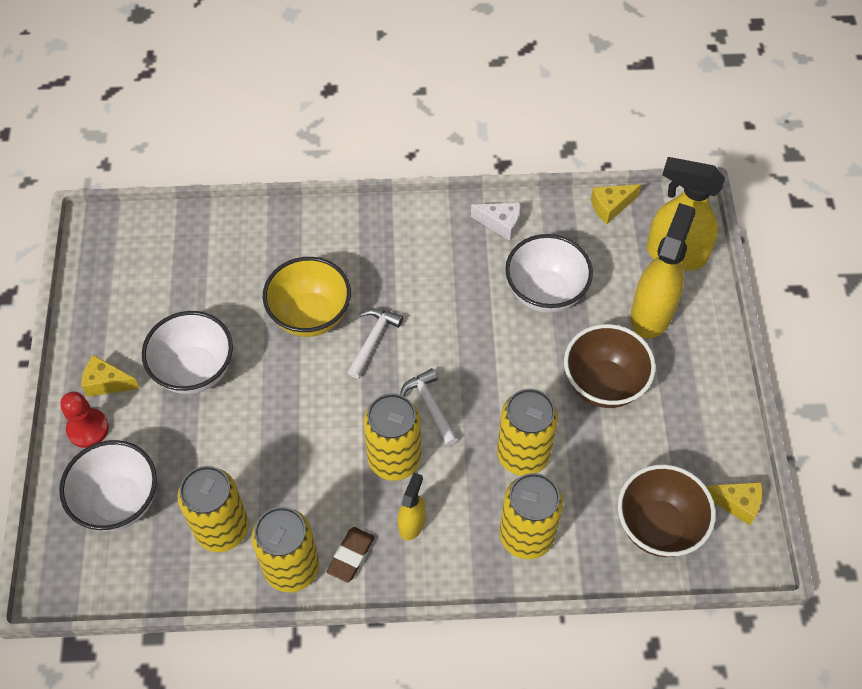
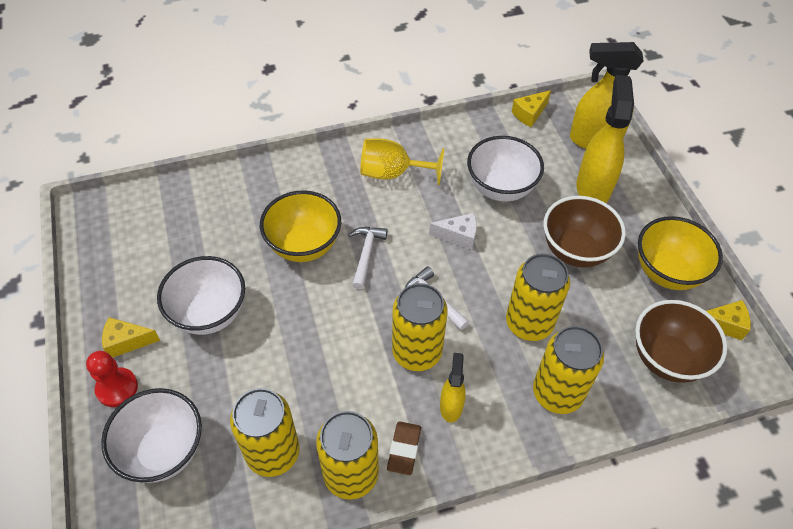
camera: 15 degrees left, 5 degrees down
(430, 250) = (392, 173): none -> yellow goblet
(500, 224) = (445, 142): white cheese -> white cheese (458, 236)
(697, 431) = (667, 272): none -> yellow bowl

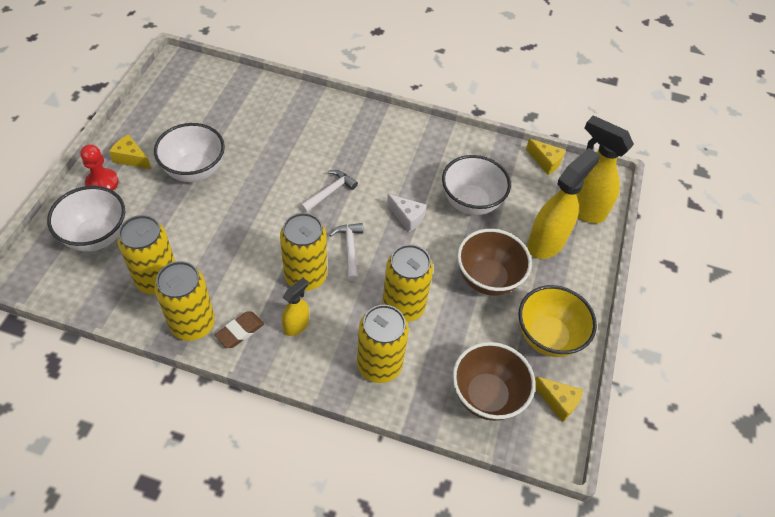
camera: 30 degrees right, 0 degrees up
(304, 245) = (293, 162): yellow bowl -> none
(392, 173) = (399, 148): yellow goblet -> none
(529, 114) = (545, 162): yellow cheese -> yellow cheese turned 135 degrees counterclockwise

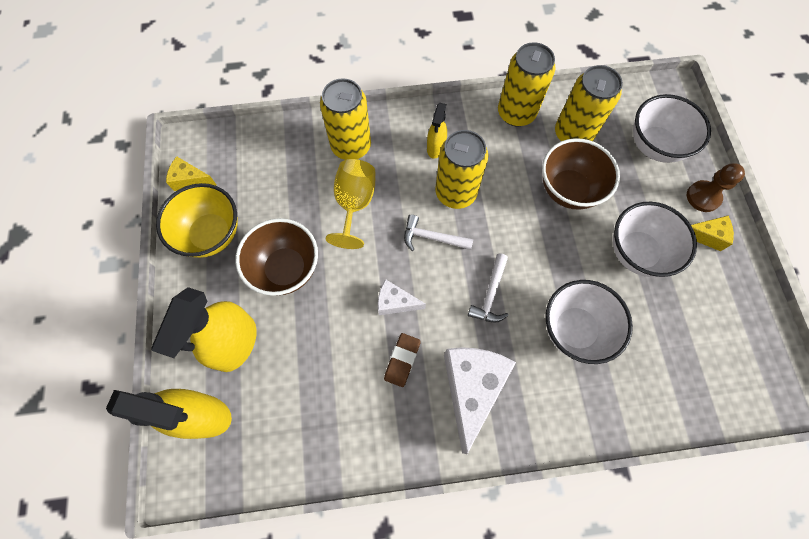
camera: 160 degrees right, 15 degrees up
(102, 182) = (703, 197): red pawn -> brown pawn
(240, 331) = (476, 123): brown eraser -> brown eraser (402, 360)
(349, 249) = (432, 238): white hammer -> white hammer turned 135 degrees clockwise
(381, 147) = (471, 388): none -> white cheese
(403, 306) = (354, 204): yellow can -> yellow goblet
(471, 202) = (336, 358): white bowl -> white bowl (574, 329)
(486, 396) = (253, 159): brown bowl -> brown bowl (568, 190)
(545, 162) = (264, 474): yellow cheese -> none

